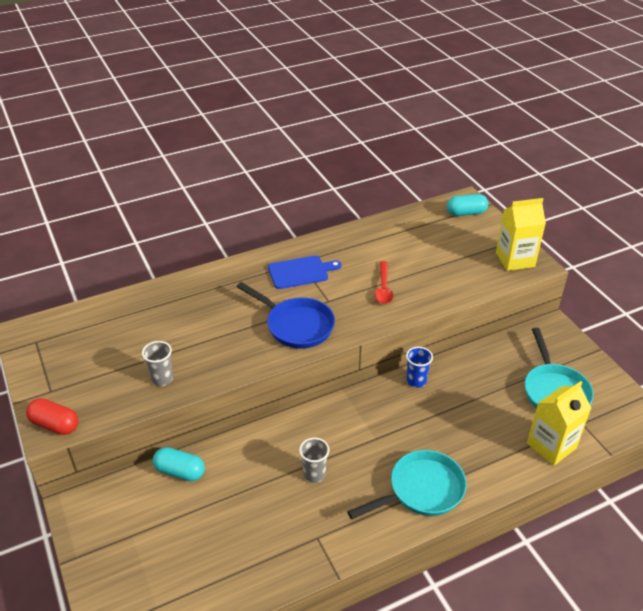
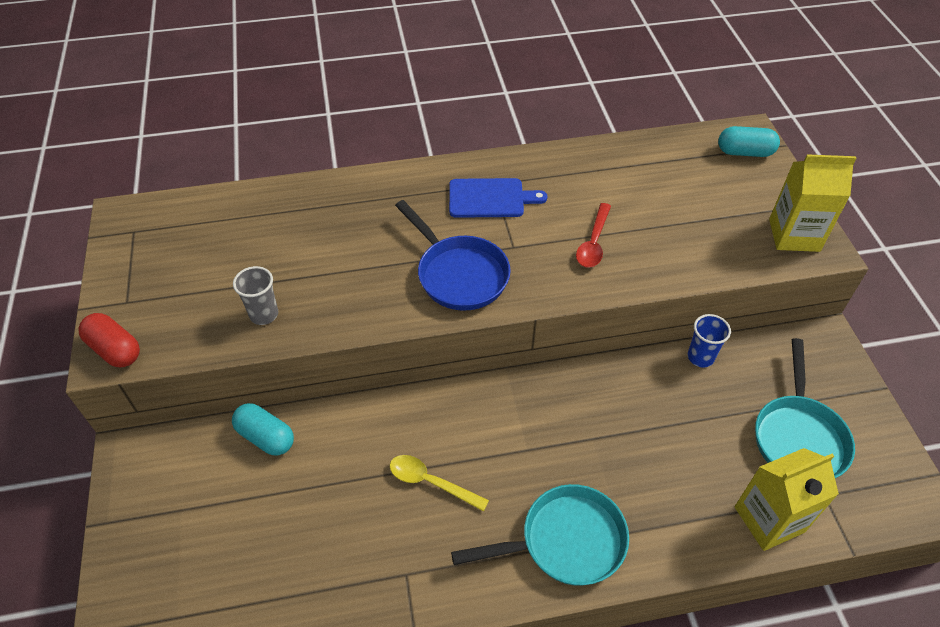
camera: 15 degrees right, 10 degrees up
(314, 474) = (431, 482): grey cup -> yellow spoon
(416, 381) = (608, 379): blue cup -> blue cup (700, 357)

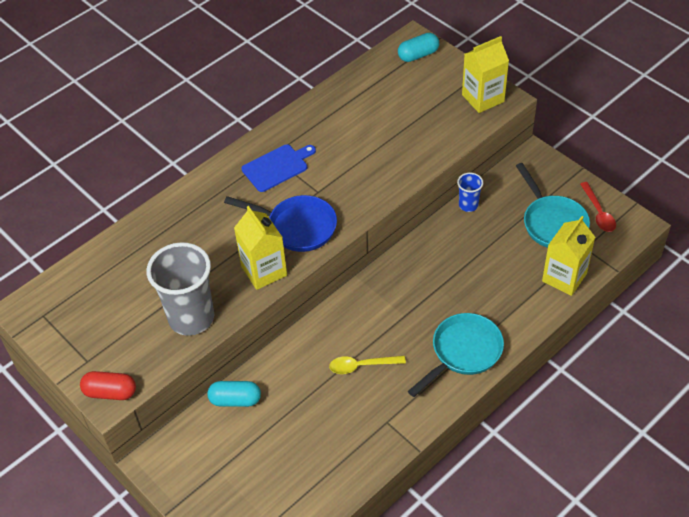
camera: 30 degrees left, 0 degrees up
(264, 314) = (191, 318): grey cup -> grey cup, size x2.10
(382, 304) = (264, 271): none -> yellow carton
(593, 242) = (366, 163): red spoon -> red spoon (598, 212)

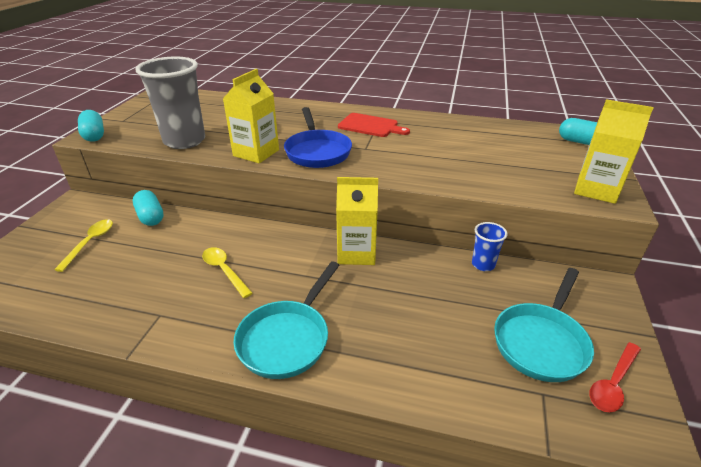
camera: 55 degrees right, 15 degrees down
(110, 392) = (94, 135): red capsule -> turquoise capsule
(246, 456) = (90, 243): none -> yellow spoon
(277, 167) = (370, 126): blue cutting board -> red cutting board
(463, 352) = (287, 339): turquoise pan -> turquoise pan turned 105 degrees clockwise
(564, 277) = (474, 391): yellow carton -> yellow carton (356, 253)

